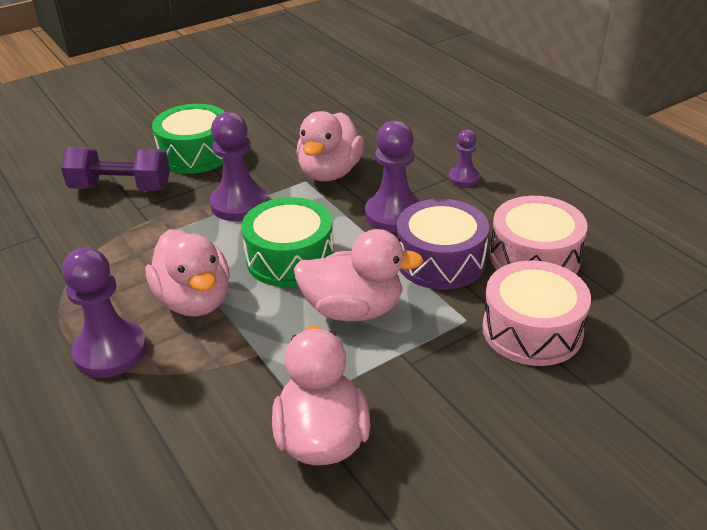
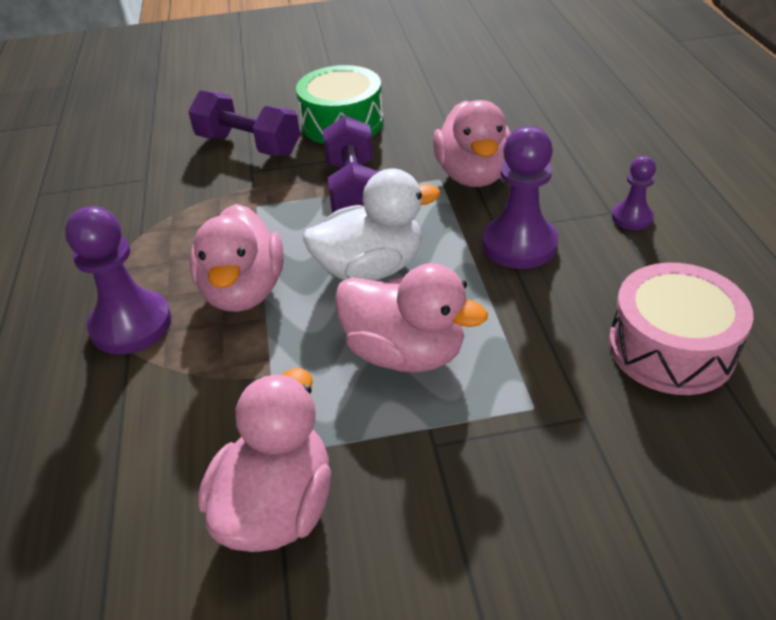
camera: 25 degrees right, 5 degrees up
(239, 204) = (354, 190): purple pawn -> purple dumbbell
(290, 258) = (370, 268): green drum -> white duck
(330, 172) = (473, 175): pink duck -> pink duck turned 45 degrees counterclockwise
(440, 260) = (544, 318): purple drum -> none
(532, 330) = (614, 449): pink drum -> none

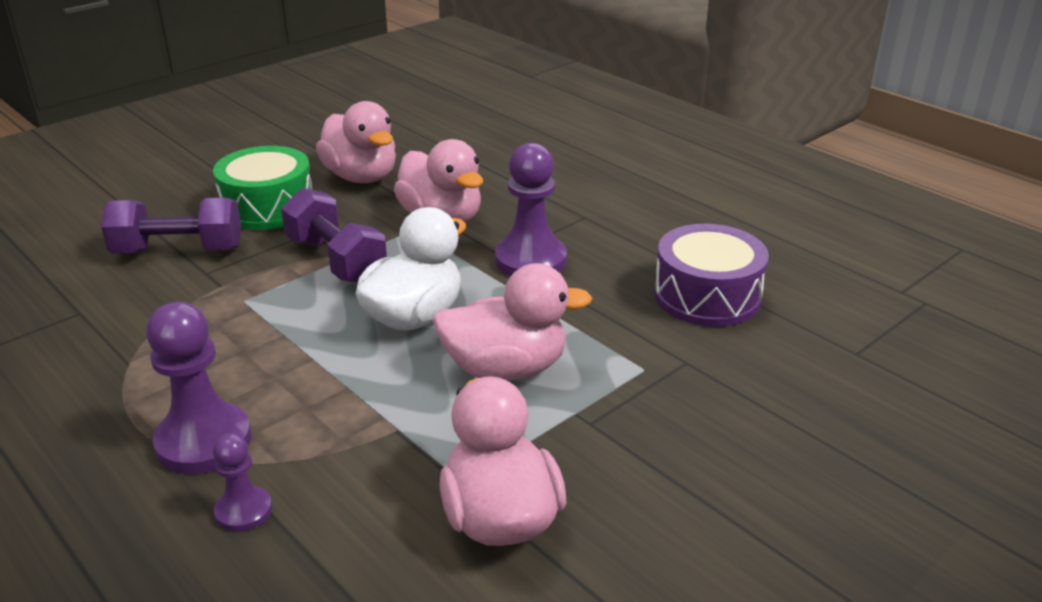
camera: 35 degrees left, 10 degrees down
(244, 291) = (302, 373): pink duck -> pink duck (361, 177)
(632, 217) = (604, 216): purple pawn -> purple pawn (243, 511)
(671, 348) = (707, 296): pink drum -> purple drum

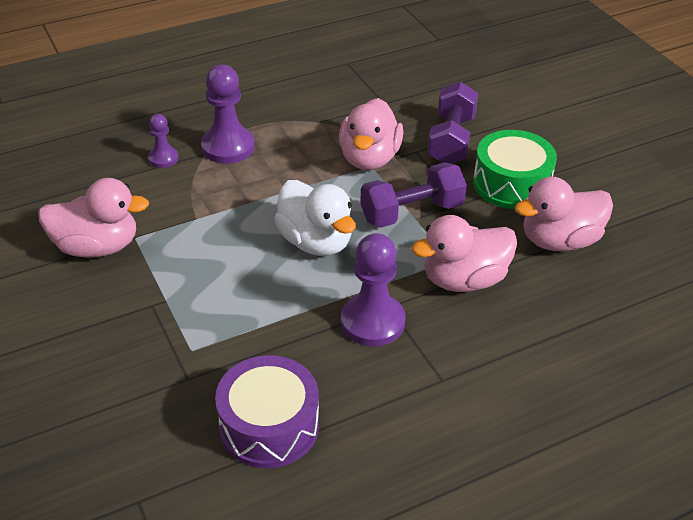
camera: 105 degrees right, 10 degrees up
(505, 368) = (231, 276): pink duck -> pink duck (369, 158)

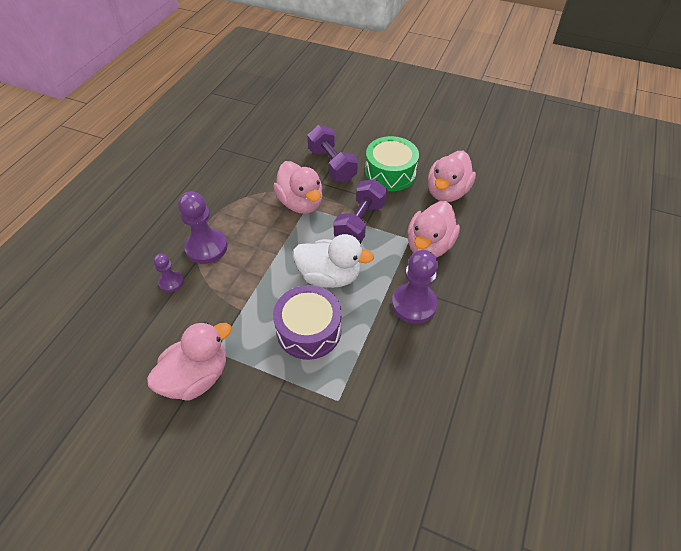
camera: 40 degrees left, 10 degrees up
(269, 426) = (434, 412): purple drum -> purple drum (309, 330)

